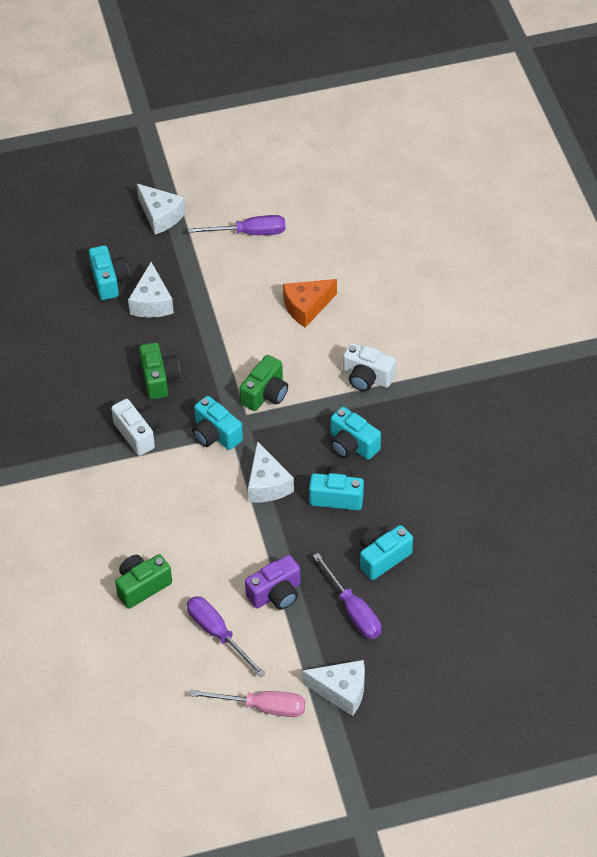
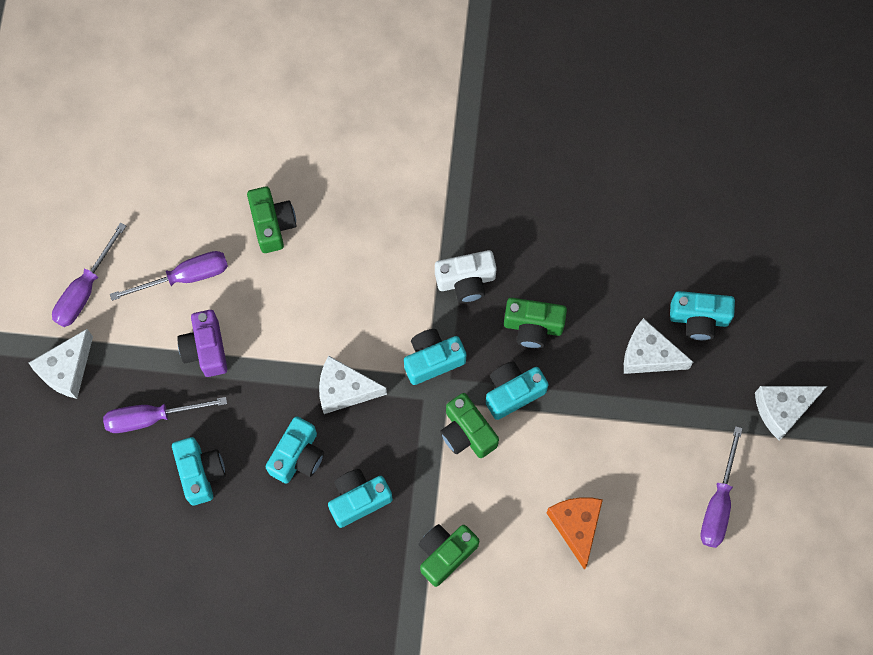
camera: 110 degrees right, 20 degrees up
(219, 375) = (513, 392): none -> turquoise camera
(262, 707) = (85, 290): pink screwdriver -> purple screwdriver
(367, 377) = (445, 554): white camera -> green camera

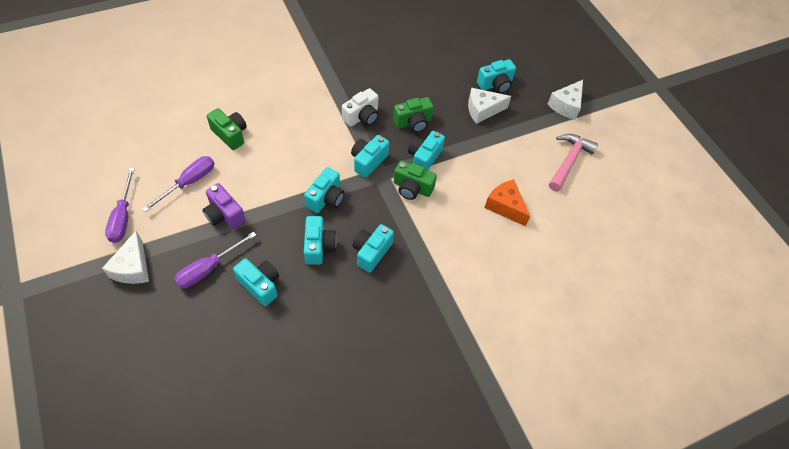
camera: 35 degrees left, 15 degrees down
(344, 390) = (326, 198): white cheese -> turquoise camera
(445, 554) = (442, 256): green camera -> none
(718, 503) = (569, 161): purple screwdriver -> pink hammer

